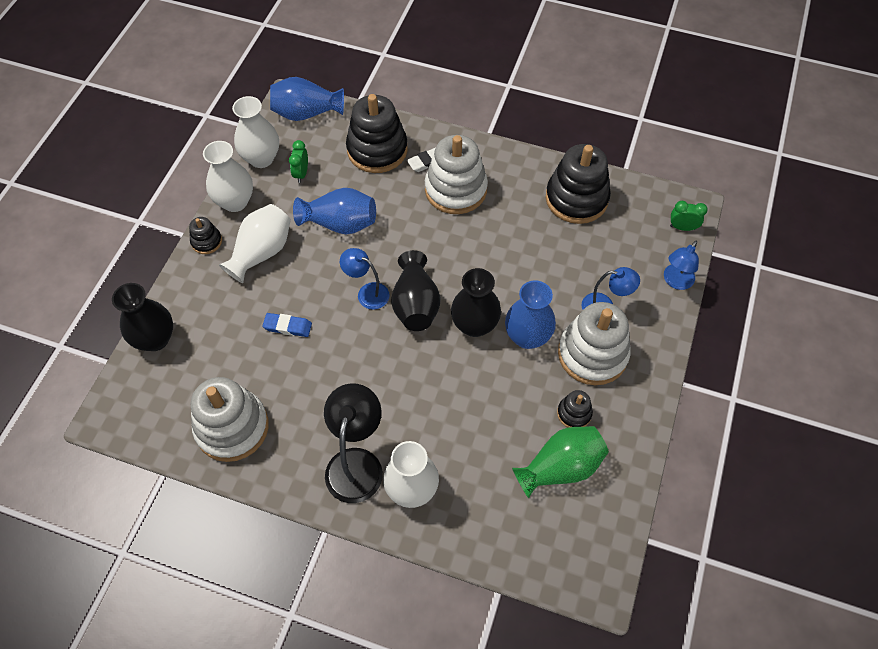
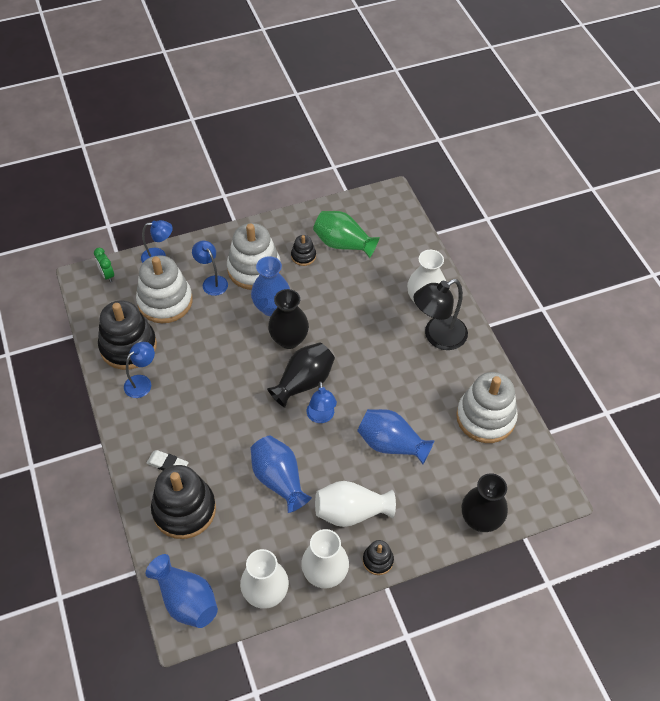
camera: 130 degrees left, 5 degrees down
(288, 326) = (391, 444): blue eraser -> blue vase
(301, 174) = (255, 547): green clock -> none
(455, 189) = (181, 426): white stacking toy -> white stacking toy (165, 301)
(526, 187) = (142, 382): none -> blue lamp

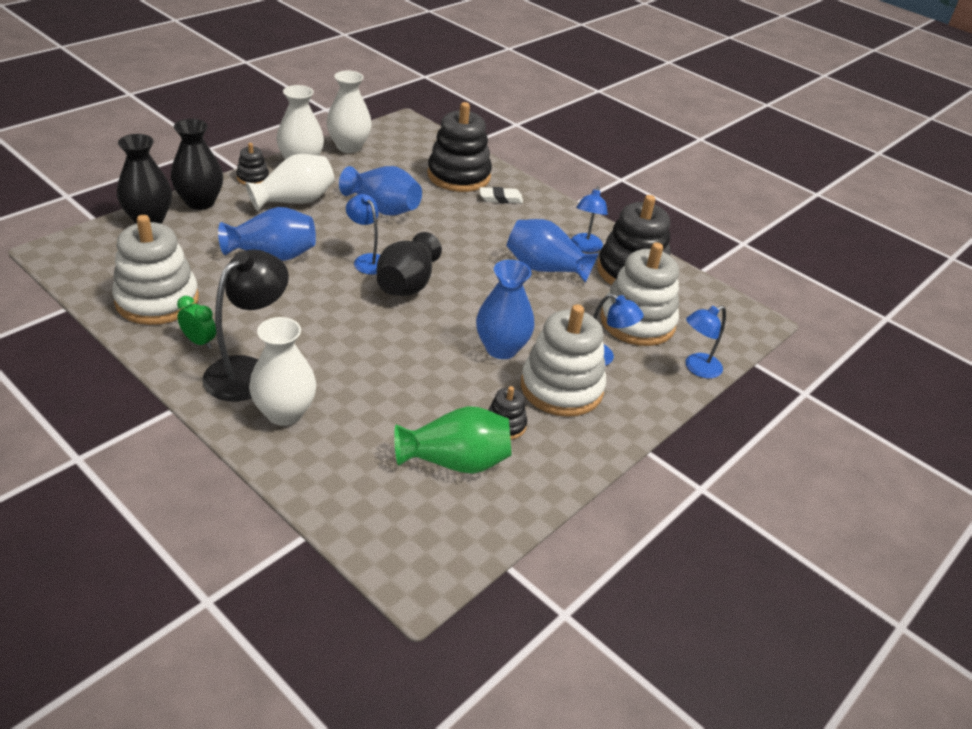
camera: 150 degrees right, 15 degrees down
(107, 275) = (734, 331): green clock -> green clock (199, 342)
(186, 600) = (414, 134): blue vase -> blue vase (545, 268)
(289, 339) = (453, 320): black vase -> black vase (200, 202)

